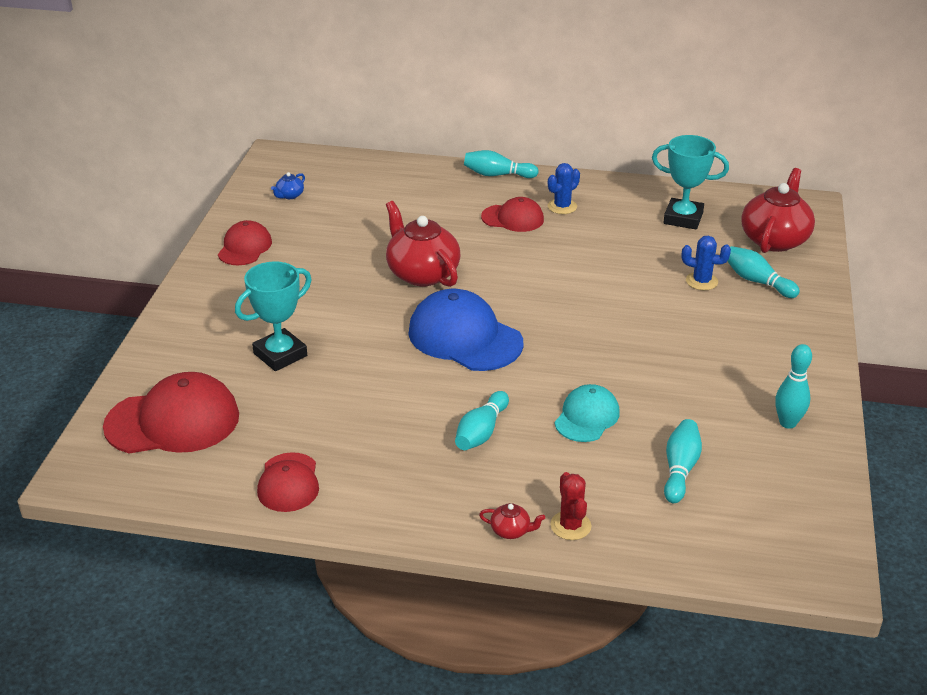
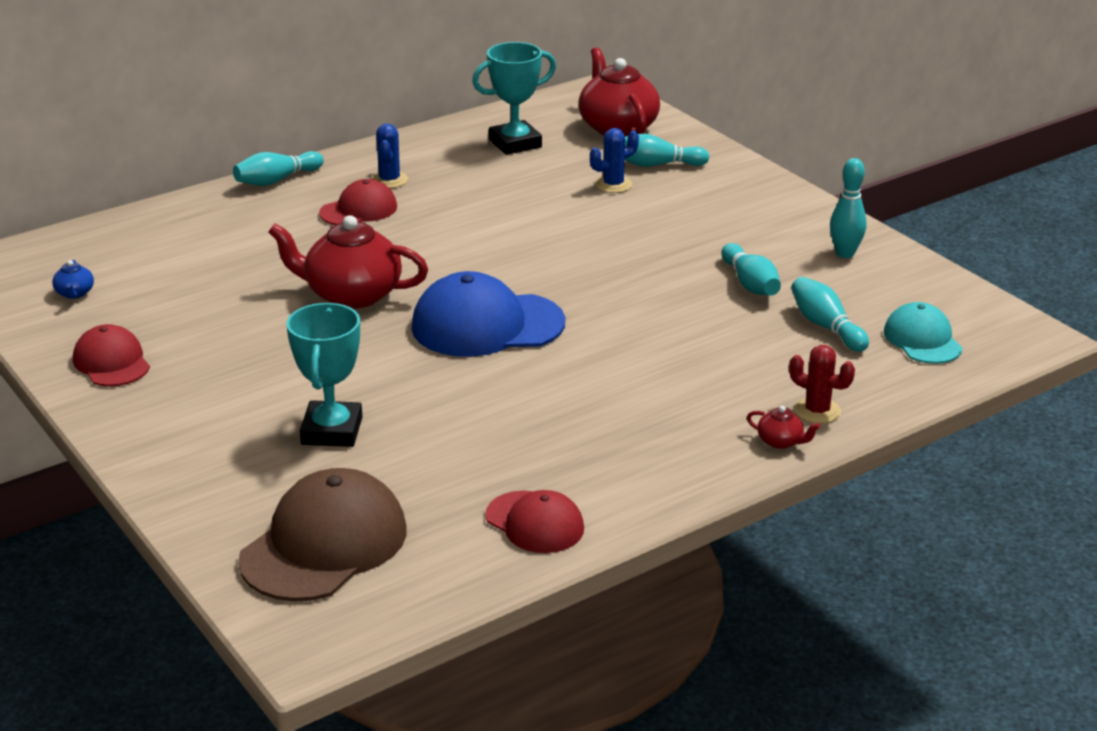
camera: 45 degrees left, 5 degrees down
(173, 421) = (324, 544): red cap -> brown cap
(481, 432) = (632, 387): turquoise bowling pin -> turquoise bowling pin (750, 284)
(511, 531) = (781, 442): red teapot -> red teapot turned 60 degrees clockwise
(587, 417) = (696, 329): turquoise cap -> turquoise cap (922, 340)

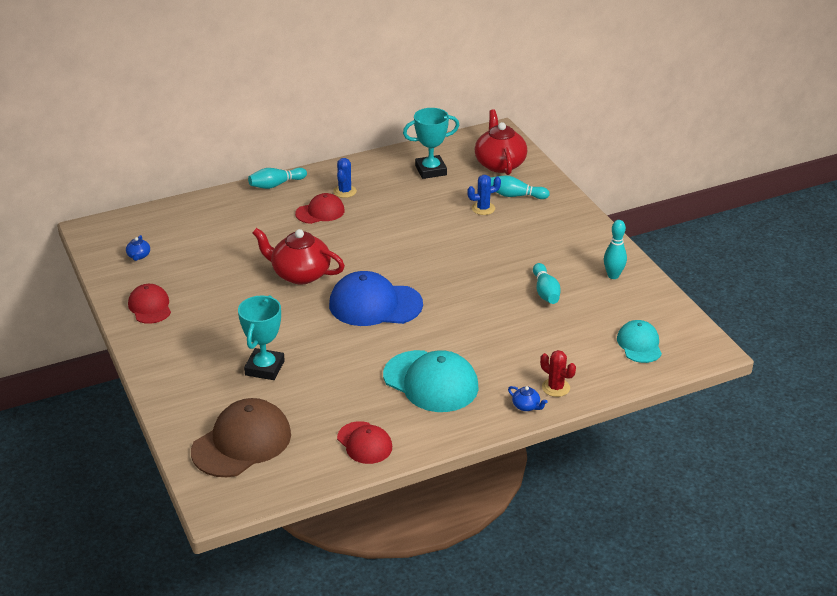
camera: 10 degrees right, 5 degrees up
(614, 423) = (431, 381): none -> turquoise cap
(781, 442) = (526, 406): red teapot -> blue teapot
(826, 326) = (582, 328): turquoise bowling pin -> none

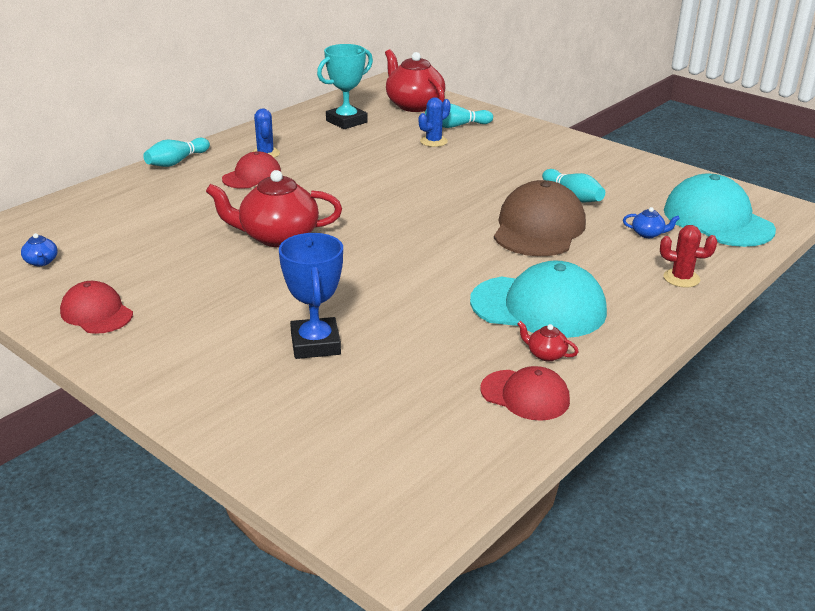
camera: 25 degrees left, 5 degrees down
(242, 442) = (358, 442): brown cap -> brown cap (538, 228)
(265, 368) = (315, 344): turquoise trophy -> blue trophy
(375, 304) = (397, 246): blue cap -> none
(403, 418) = (545, 354): none -> red teapot
(526, 406) = (671, 304): blue teapot -> blue teapot (648, 234)
(613, 275) = (624, 169): turquoise bowling pin -> none
(639, 344) = (717, 220): turquoise cap -> turquoise cap, size x1.71

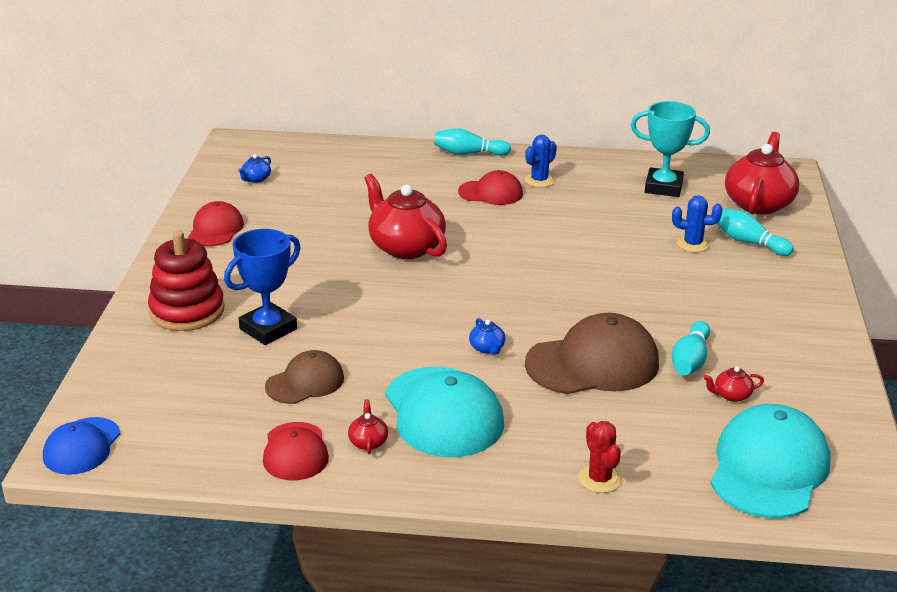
camera: 55 degrees right, 0 degrees up
(222, 378) = (187, 311): none -> red stacking toy
(389, 524) = (82, 446): none -> blue cap
(424, 354) = (305, 382): none -> brown cap
(627, 200) = (731, 395): none -> red teapot
(648, 234) = (670, 431): blue teapot -> blue teapot (487, 348)

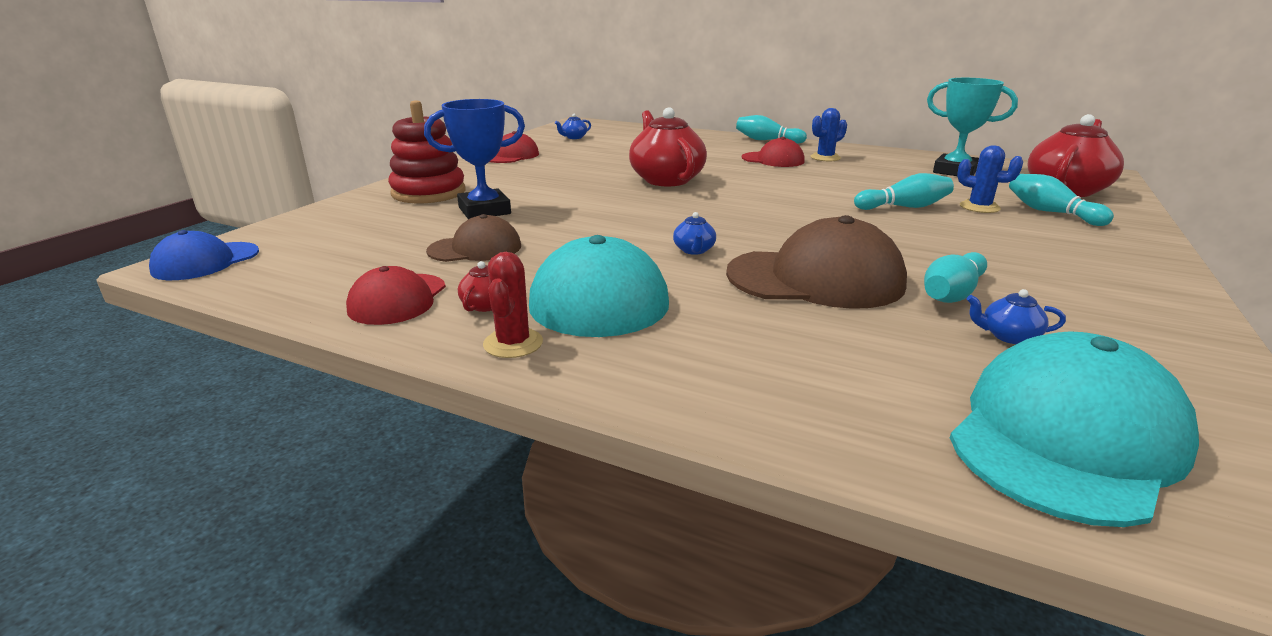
camera: 20 degrees right, 5 degrees down
(599, 479) = (762, 397): red cactus -> red cactus (513, 343)
(632, 255) = (904, 207): none -> turquoise bowling pin
(731, 395) = (1008, 336): red teapot -> blue teapot

